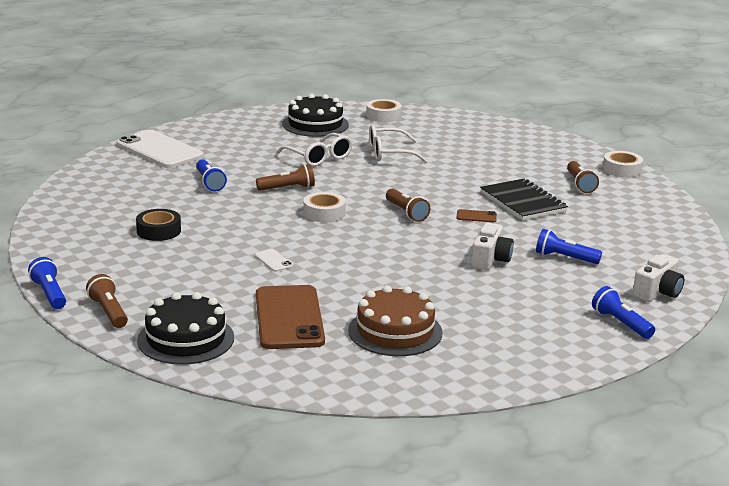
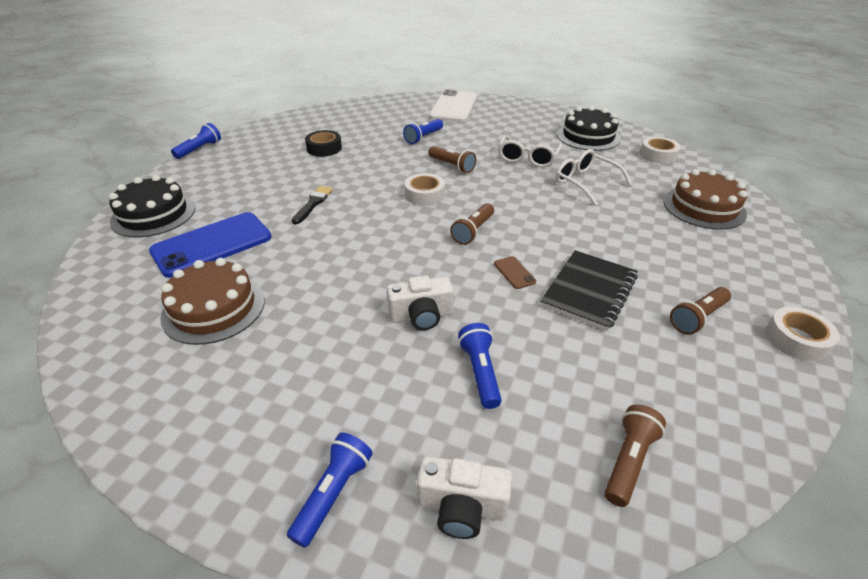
camera: 60 degrees right, 15 degrees up
(108, 312) = (183, 175): brown flashlight -> brown flashlight (628, 461)
(273, 261) = (313, 203): white phone -> black brush
(289, 318) = (212, 244): brown phone -> blue phone
(473, 134) = (704, 207): none -> brown cake

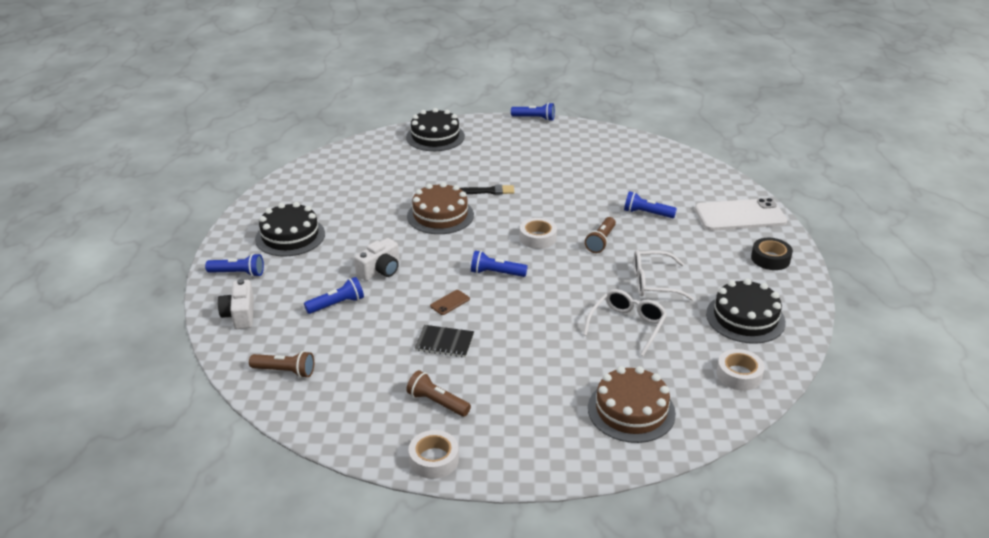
camera: 70 degrees right, 5 degrees down
(212, 244) = (414, 170): blue phone -> none
(214, 308) = (353, 194): brown cake -> brown cake (440, 215)
(270, 399) = (290, 236): none -> black cake
(324, 148) = (581, 169): black tape -> black tape (770, 259)
(421, 315) = (380, 270): white camera -> white camera turned 105 degrees counterclockwise
(473, 231) = (496, 273): brown flashlight -> blue flashlight
(589, 291) = (444, 342): black notebook -> black notebook, size x0.65

